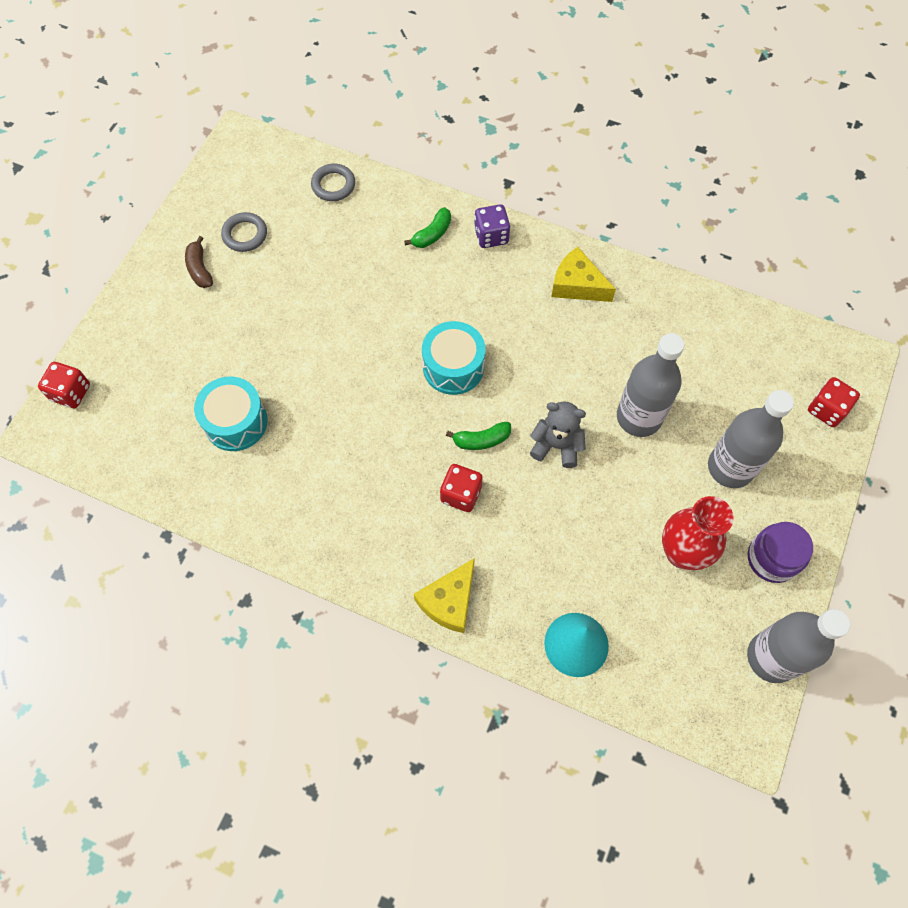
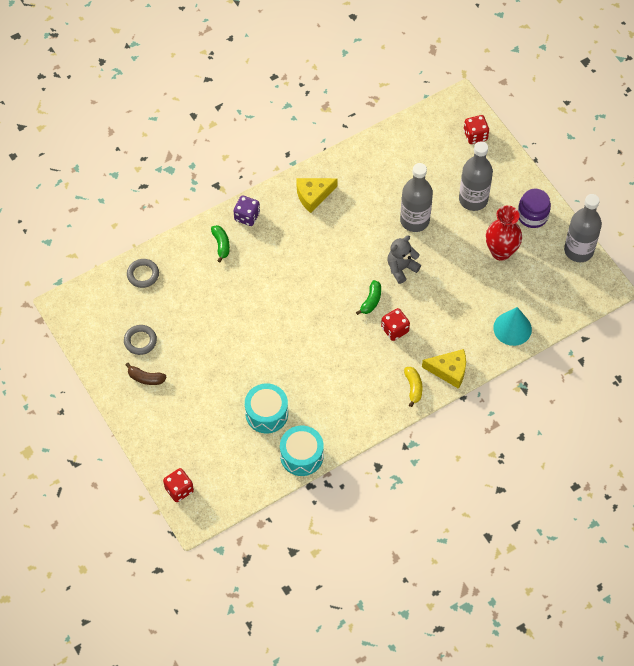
camera: 55 degrees left, 5 degrees down
(391, 571) = (413, 387): none -> yellow banana
(449, 601) = (449, 371): yellow cheese -> yellow cheese turned 60 degrees counterclockwise
(453, 367) = (316, 287): turquoise drum -> turquoise drum (301, 456)

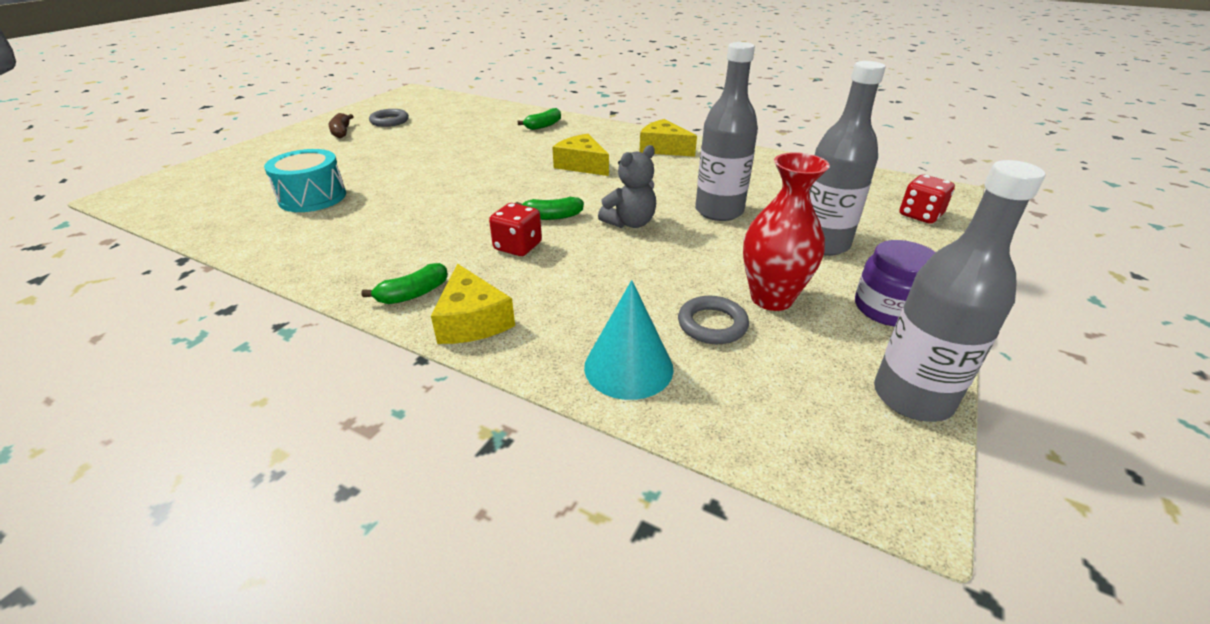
camera: 60 degrees right, 25 degrees down
(143, 274) = (473, 107): grey ring -> grey ring (712, 324)
(179, 489) = (175, 178): red dice -> none
(247, 216) = (593, 128): purple dice -> none
(301, 456) = (239, 237): turquoise drum -> none
(310, 254) = (582, 165): none -> yellow cheese
(401, 268) = (630, 223): grey teddy bear -> grey teddy bear turned 120 degrees clockwise
(413, 387) = (413, 294): yellow banana -> green banana

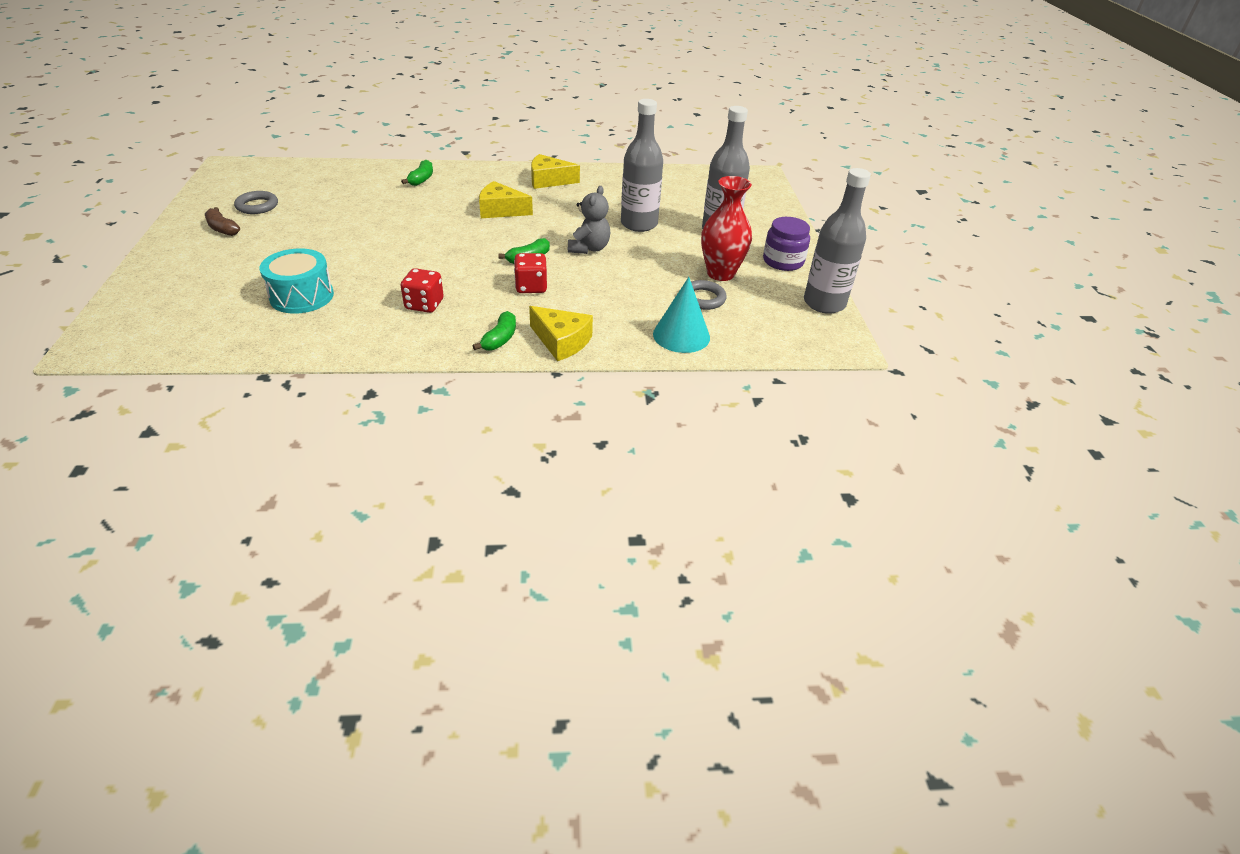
camera: 35 degrees left, 5 degrees up
(920, 215) = (759, 196): red dice -> red dice (424, 304)

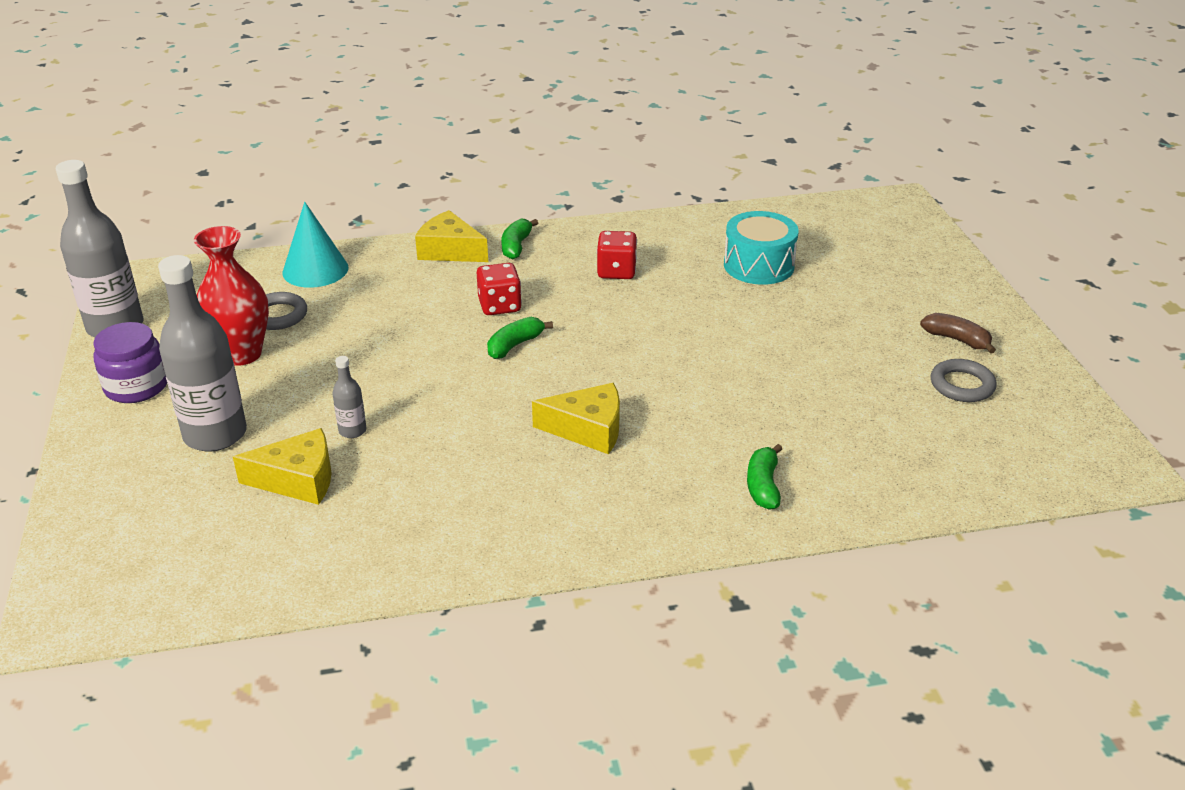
camera: 175 degrees right, 5 degrees down
(549, 180) = (526, 521): yellow cheese -> yellow cheese (298, 480)
(589, 248) = (431, 372): grey teddy bear -> none
(639, 224) = (352, 431): grey bottle -> grey bottle, size x0.44

